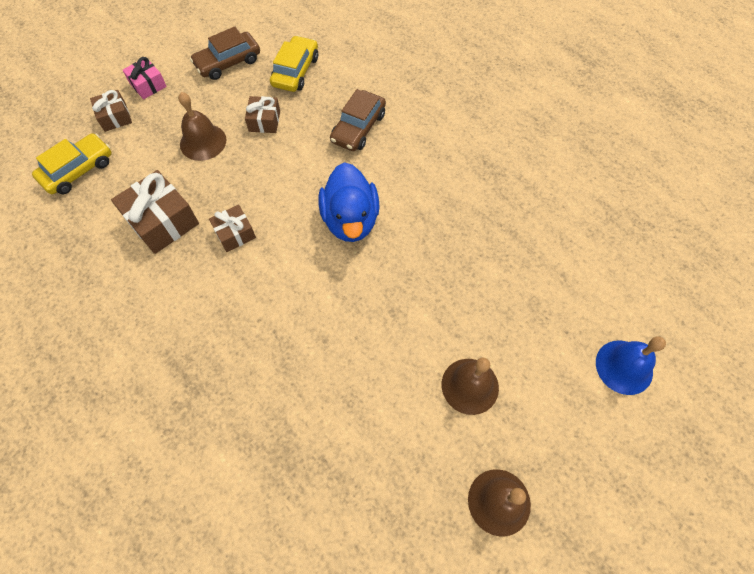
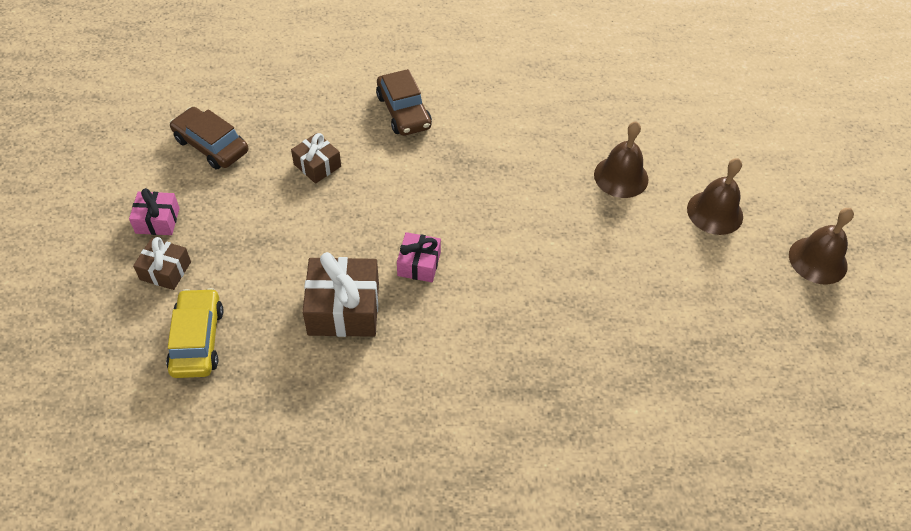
camera: 50 degrees left, 10 degrees down
(203, 142) = (285, 223): brown bell -> brown bell (621, 176)
(228, 62) = (211, 145): brown car -> brown car turned 120 degrees clockwise
(235, 233) = (419, 264): brown gift -> pink gift
(295, 71) = (287, 108): yellow car -> none
(350, 220) = (492, 179): blue duck -> none
(624, 367) = (776, 122): blue bell -> none

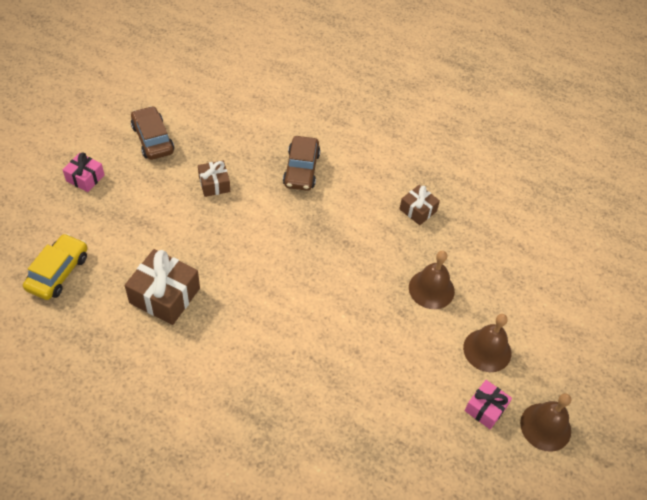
camera: 25 degrees right, 0 degrees up
(165, 270) = (68, 215): brown gift -> brown gift (418, 210)
(419, 264) = (236, 287): pink gift -> pink gift (485, 408)

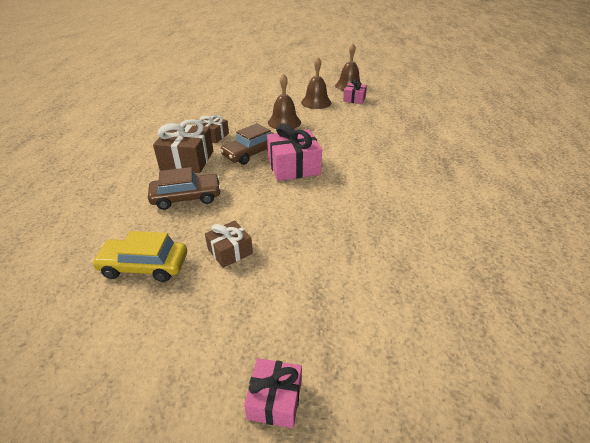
camera: 105 degrees left, 15 degrees down
(58, 272) = (446, 349): yellow car -> yellow car (144, 266)
(153, 139) = (166, 341): brown car -> brown car (251, 153)
(164, 295) = (394, 241): brown gift -> brown gift (187, 160)
(318, 263) = (293, 167): none -> pink gift

